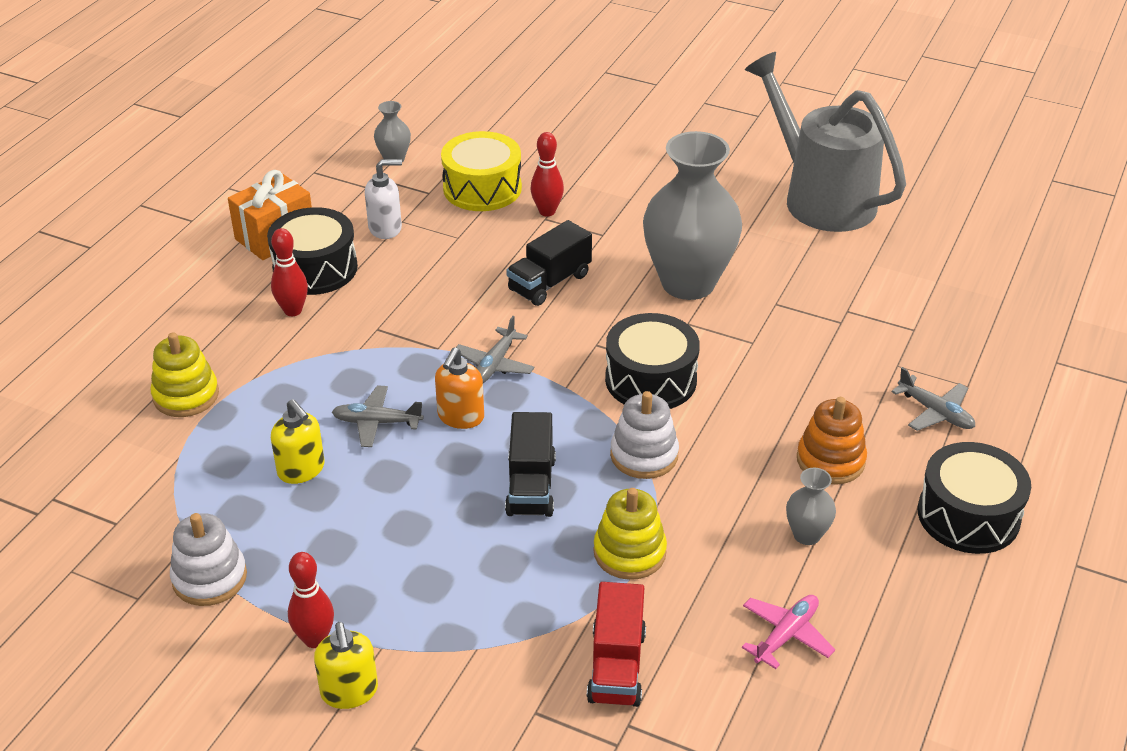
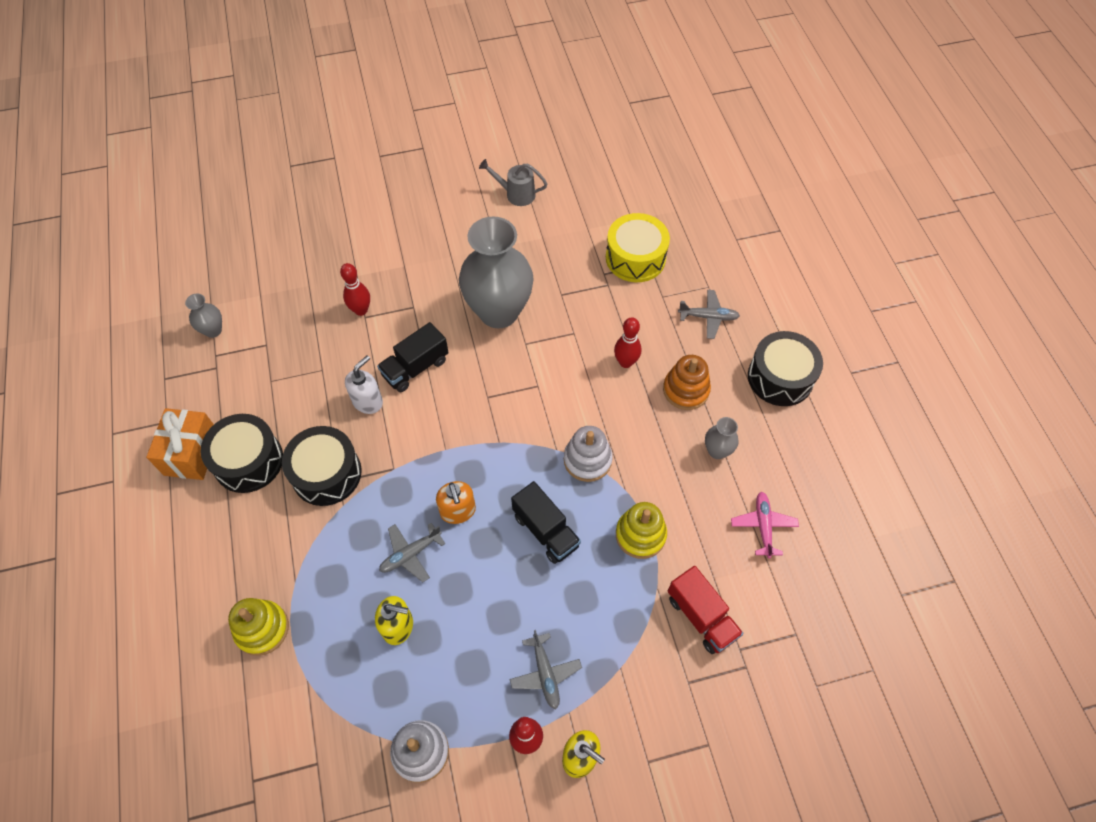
camera: 40 degrees left, 20 degrees up
(293, 310) = (267, 506): red bowling pin -> red bowling pin (625, 362)
(385, 228) = (265, 394): white soap dispenser -> white soap dispenser (368, 401)
(482, 188) = (299, 318): yellow drum -> yellow drum (635, 258)
(494, 364) = (441, 456): grey plane -> grey plane (545, 673)
(549, 282) = (415, 367): black truck -> black truck turned 45 degrees clockwise
(650, 380) = (542, 401): black drum -> black drum (326, 473)
(819, 197) = (516, 194): grey watering can -> grey watering can, size x0.44

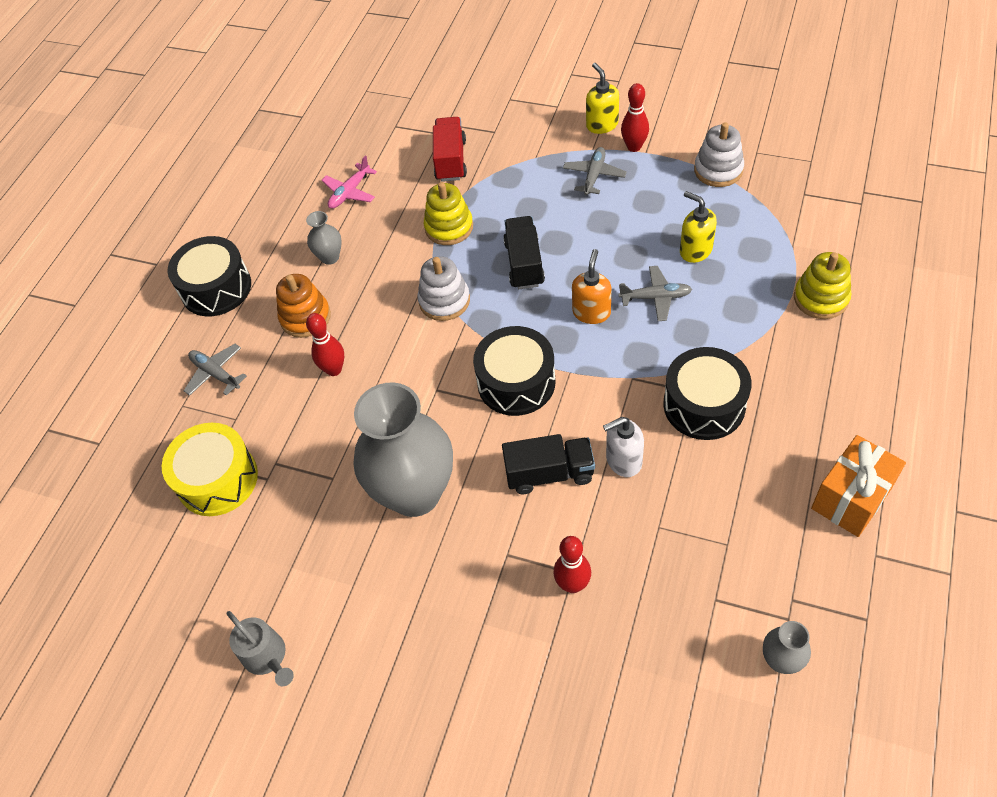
camera: 140 degrees left, 5 degrees down
(248, 461) = (786, 458): black drum -> black drum (516, 382)

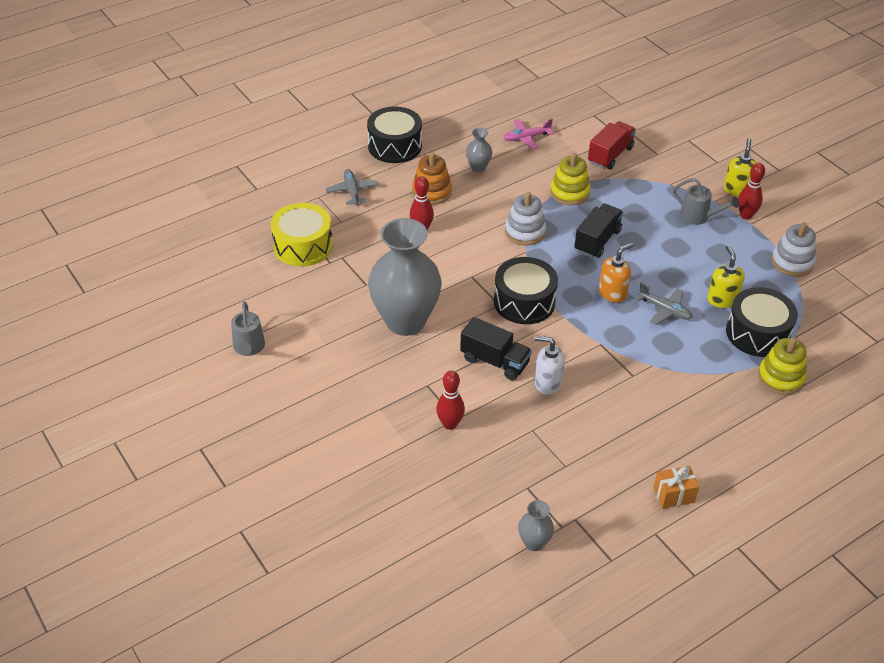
camera: 30 degrees right, 10 degrees down
(594, 175) = (699, 217): grey plane -> grey watering can
(704, 405) = (632, 386): black drum -> black drum (757, 333)
(851, 498) = (673, 495): orange gift -> orange gift, size x0.62

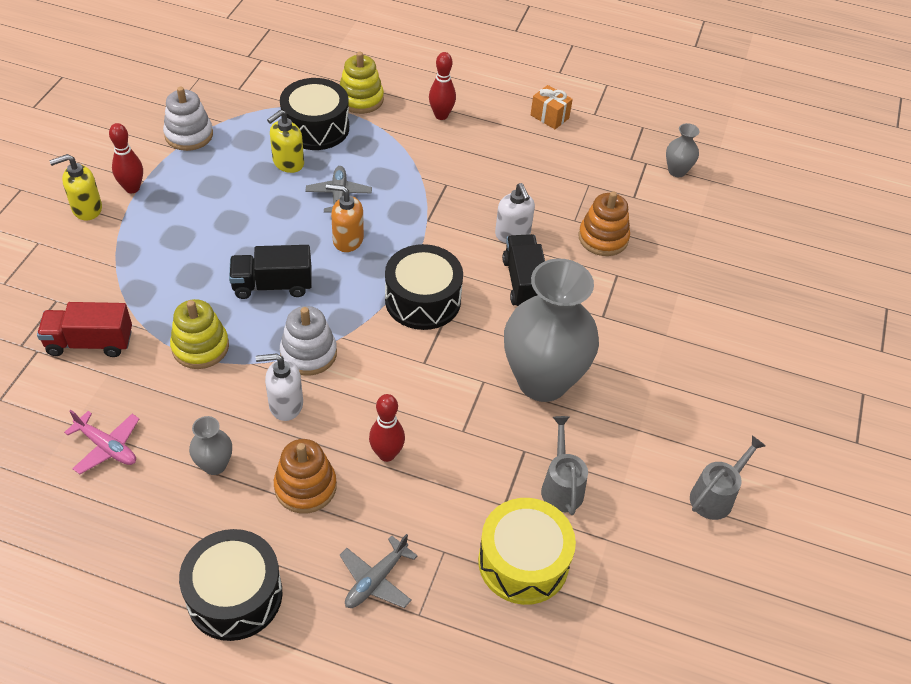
camera: 130 degrees left, 5 degrees up
(450, 424) = (627, 275): red bowling pin -> red bowling pin (441, 115)
(494, 207) = (285, 405): none -> white soap dispenser
(499, 435) = (603, 238): none -> orange stacking toy
(699, 217) = (163, 222): grey watering can -> grey watering can (561, 486)

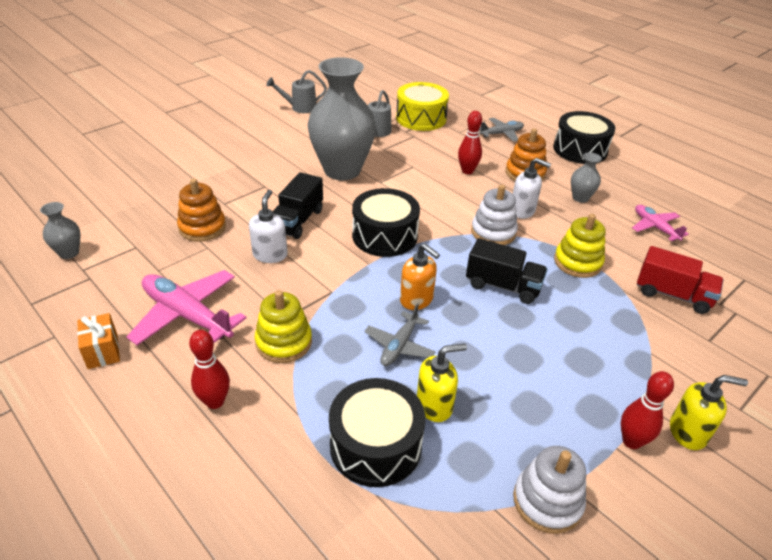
camera: 150 degrees left, 10 degrees down
(360, 99) = (290, 470): yellow stacking toy -> yellow stacking toy (284, 342)
(522, 159) = (187, 315): none -> pink plane

